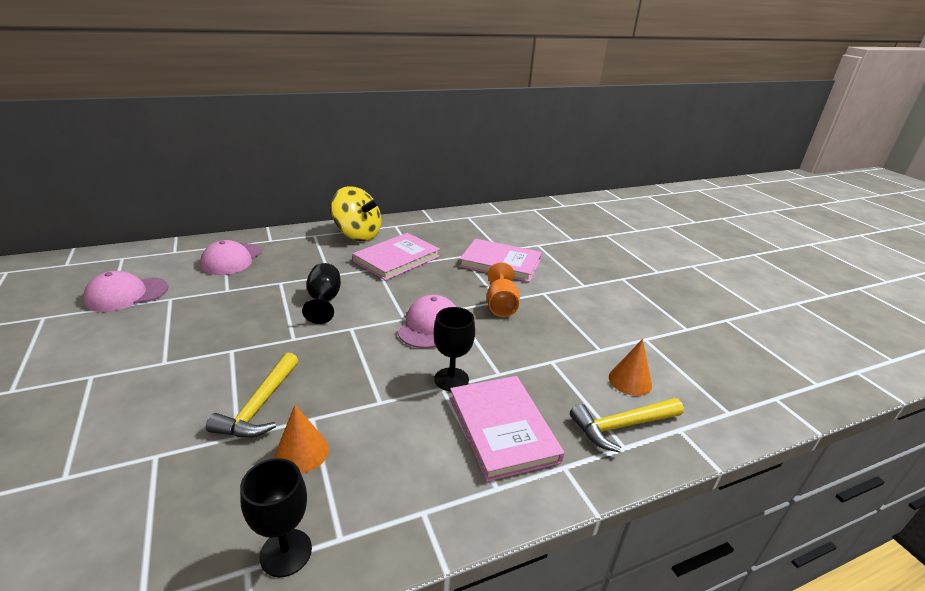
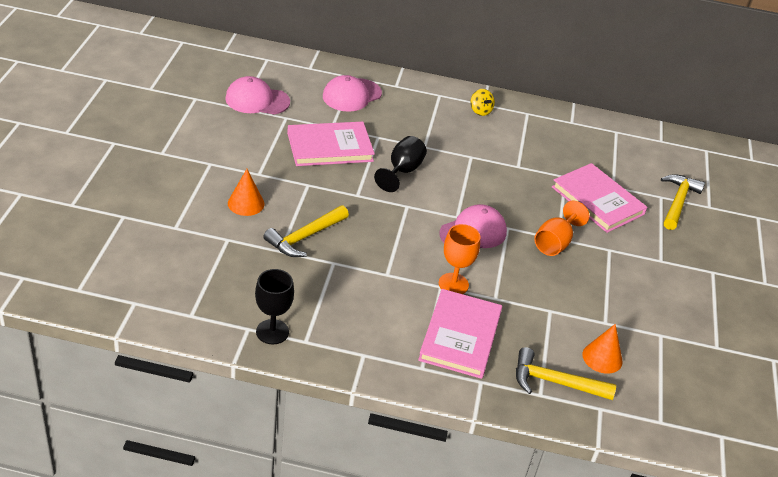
camera: 30 degrees right, 10 degrees up
(302, 452) = (314, 281): orange cone -> orange cone (246, 203)
(357, 235) = (480, 111): yellow spinning top -> yellow spinning top, size x0.43
(397, 259) = (497, 154): pink book -> pink book (330, 147)
(451, 379) = (453, 284): black goblet -> orange goblet
(551, 244) = (678, 202): none -> yellow hammer

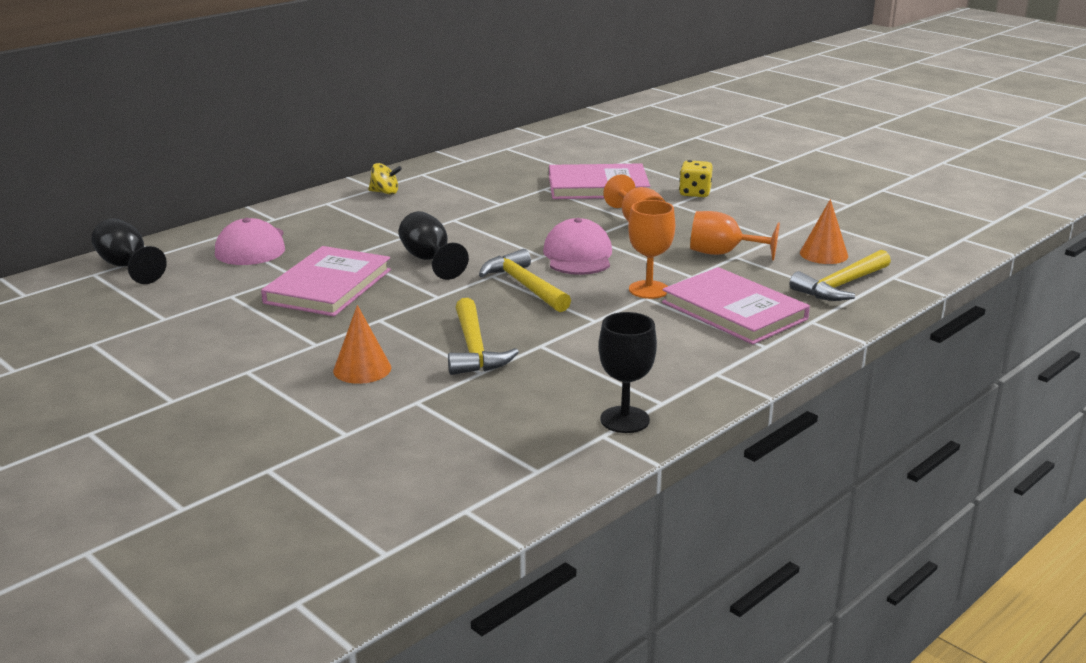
camera: 50 degrees left, 15 degrees down
(257, 100) = (166, 303): pink cap -> none
(285, 65) = (127, 266): none -> black goblet
(547, 302) = (722, 253): none -> orange goblet
(641, 253) = (695, 193): none -> yellow dice
(678, 202) = (639, 157): yellow hammer -> yellow hammer (524, 286)

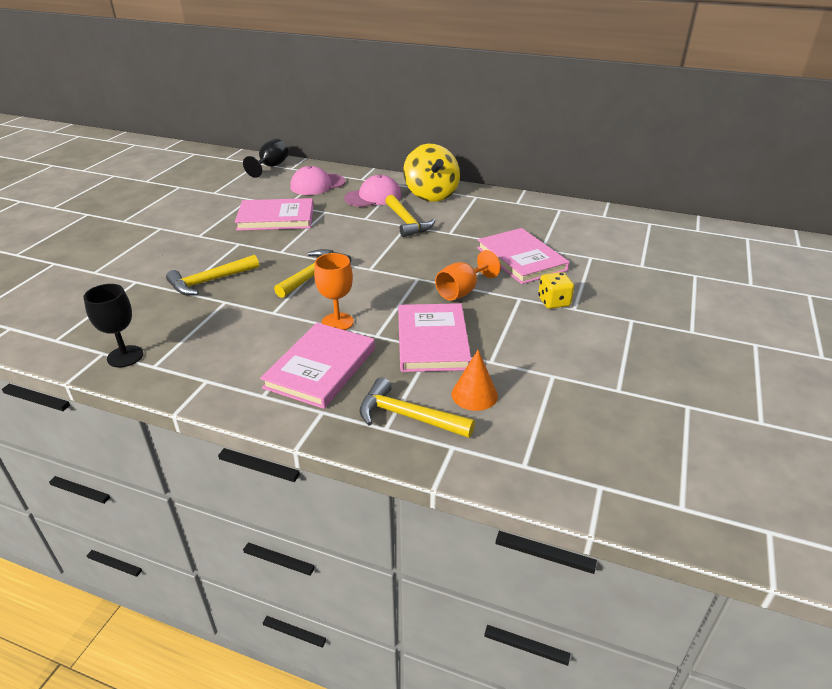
camera: 65 degrees right, 10 degrees up
(362, 369) = (172, 256): orange cone -> none
(385, 192) = (431, 195): yellow spinning top -> yellow spinning top, size x2.31
(429, 260) = (334, 235): black goblet -> none
(445, 217) = (407, 222): none -> yellow hammer
(578, 255) = (380, 281): pink cap -> pink cap (373, 197)
(722, 253) = (432, 341): orange goblet -> pink book

